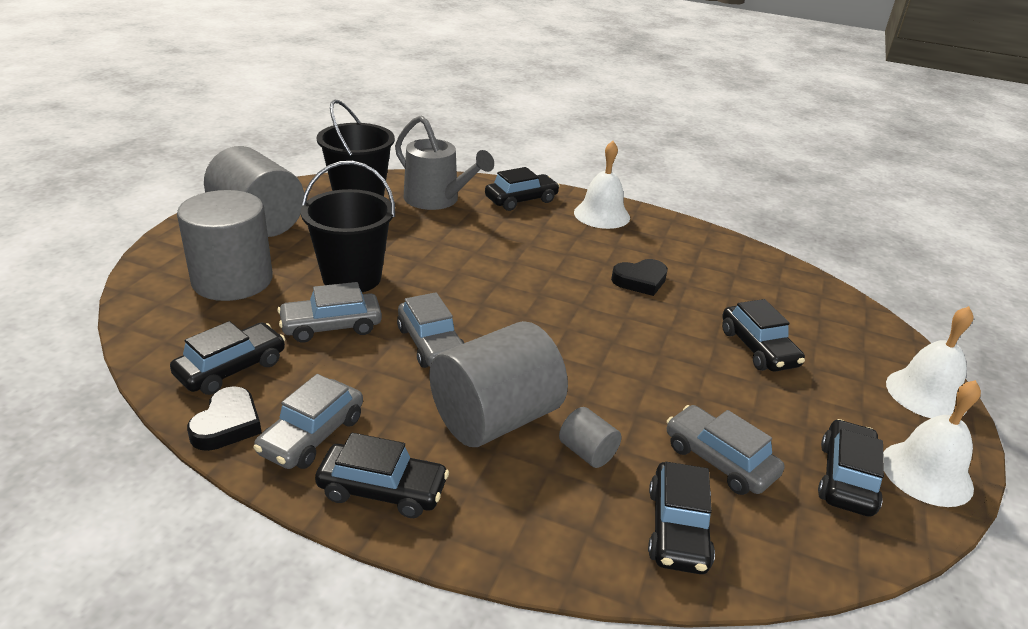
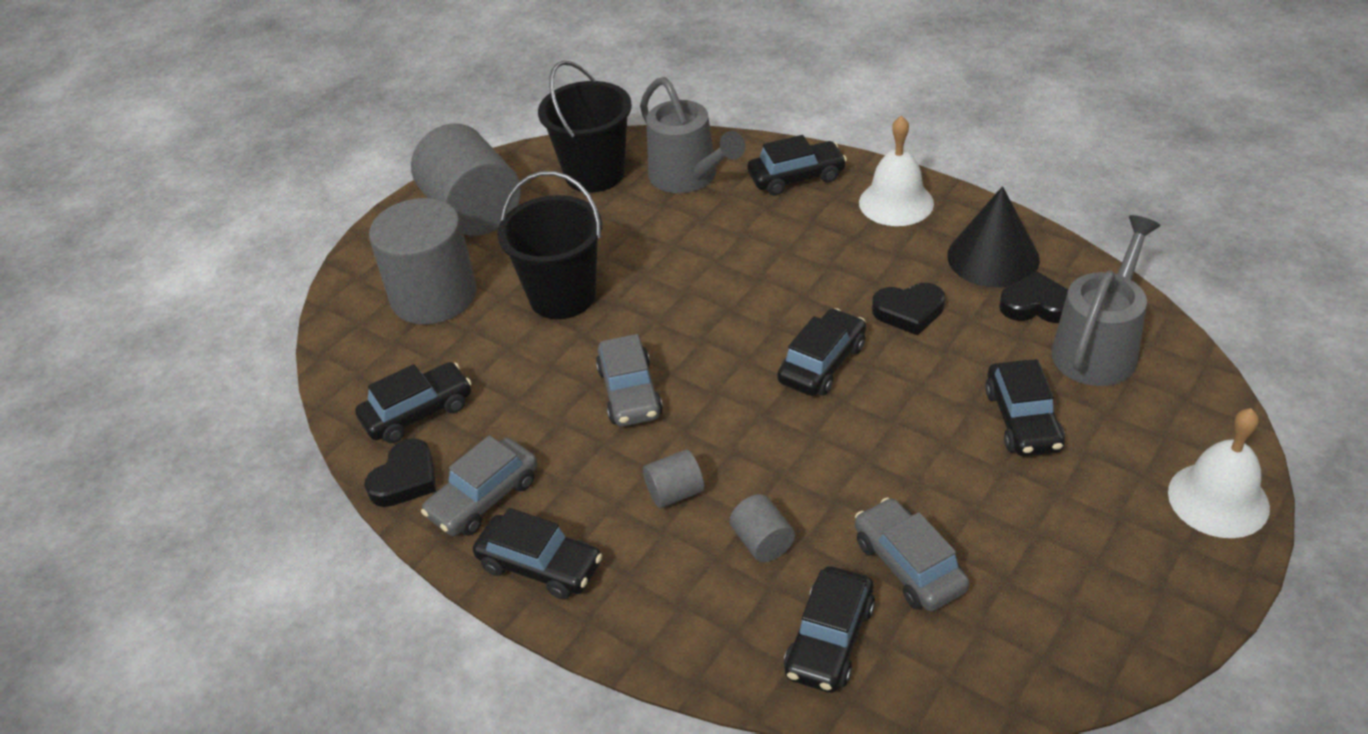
camera: 20 degrees right, 10 degrees up
(331, 326) = (527, 364): grey car -> none
(495, 418) = (675, 493): grey cylinder -> grey cylinder, size x0.44
(686, 246) = (993, 257): none -> black cone
(731, 274) = (1036, 305): none -> black heart
(788, 299) = (1098, 347): none -> grey watering can
(846, 478) = (1052, 601): black car -> black car (822, 363)
(926, 473) = (1157, 605): white bell -> none

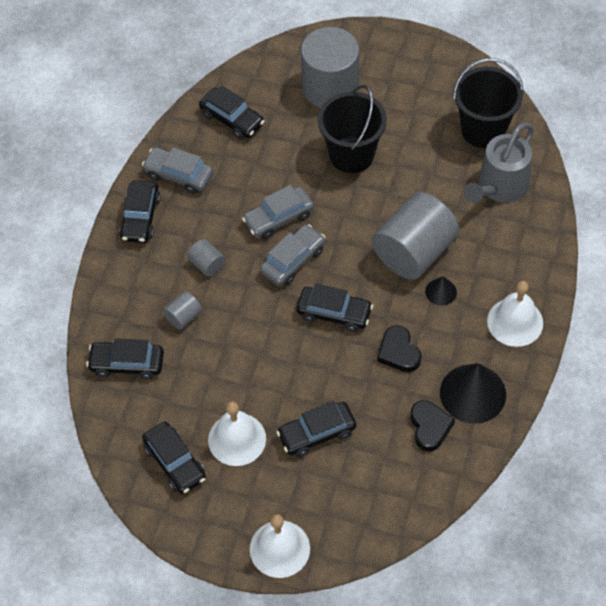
camera: 70 degrees right, 15 degrees up
(405, 479) = (182, 133): black heart -> none
(473, 211) = (418, 76): grey cylinder -> grey cylinder (414, 252)
(796, 177) = (523, 253): black car -> black car (175, 462)
(826, 255) = (441, 292): none -> black cone
(909, 565) = (186, 391): grey car -> grey car (293, 260)
(1013, 515) = (237, 439): none -> white bell
(1098, 347) = (398, 469): grey watering can -> none

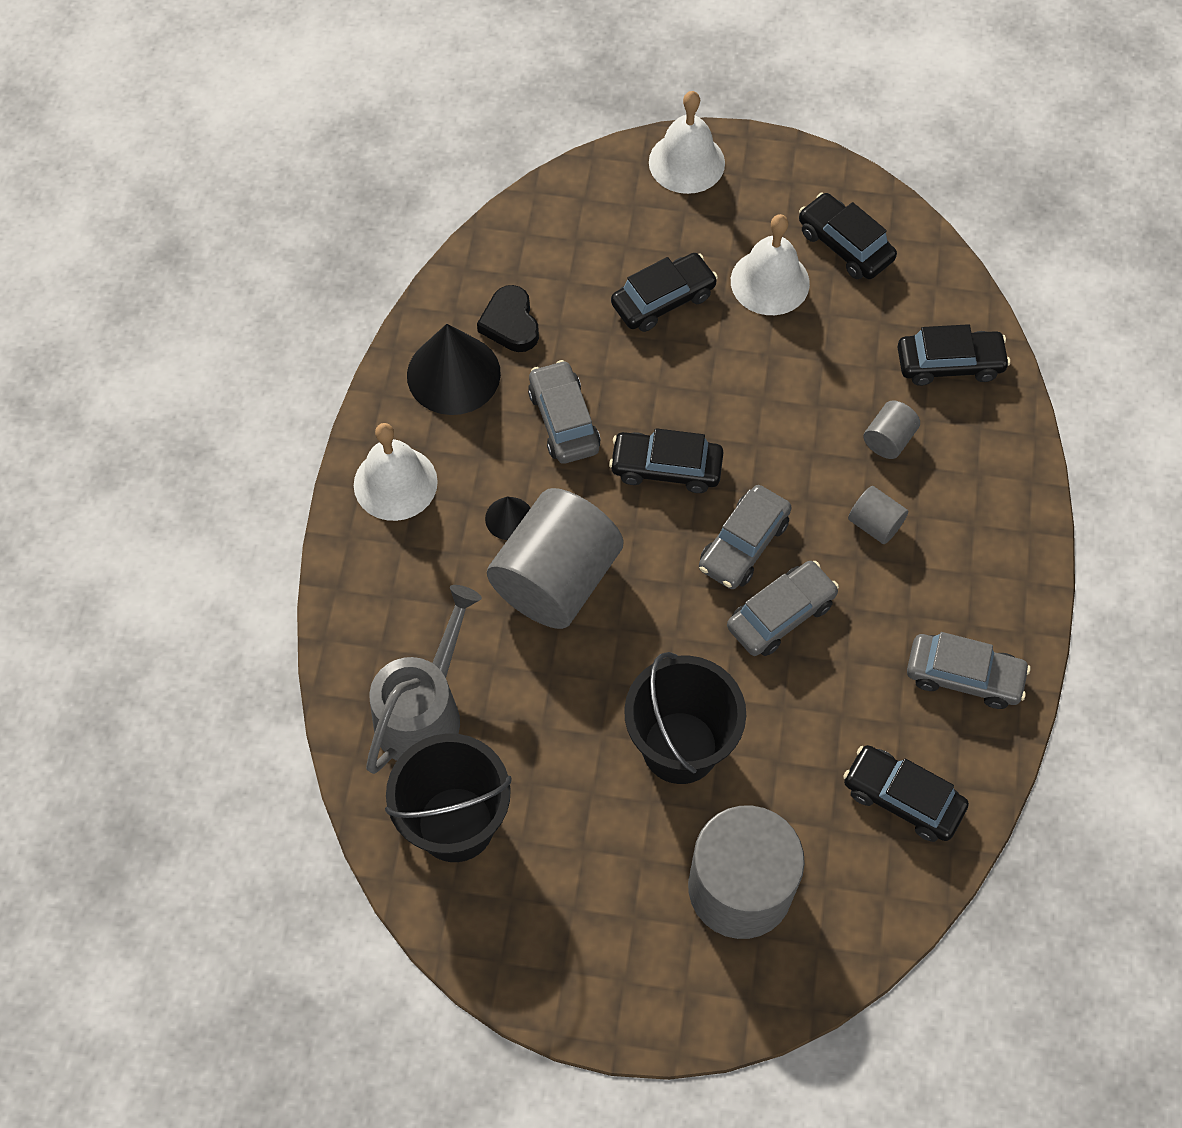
camera: 170 degrees right, 5 degrees up
(140, 217) = (1002, 592): black car -> none
(398, 352) = (563, 420): black heart -> grey car

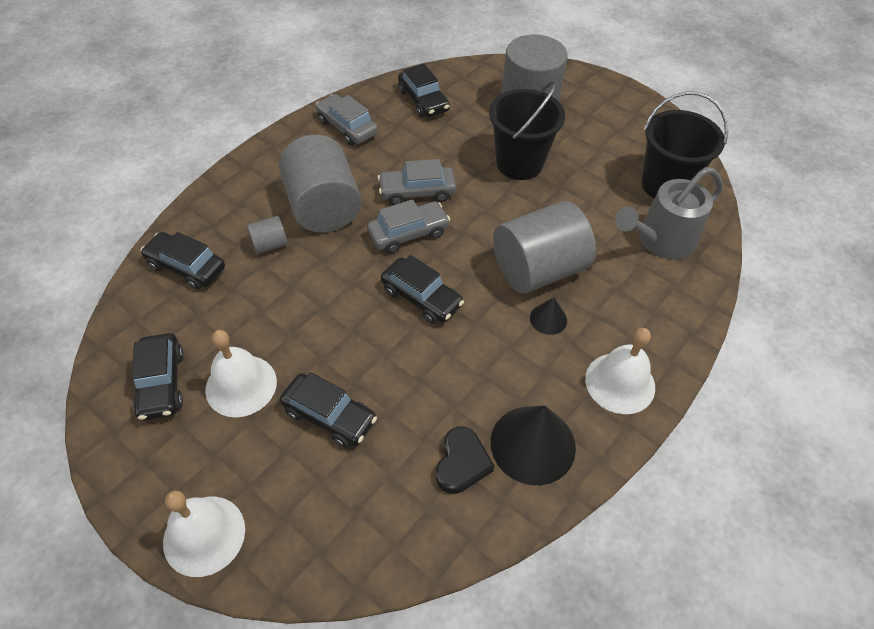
camera: 150 degrees left, 10 degrees down
(563, 420) = (469, 364): grey car -> none
(663, 300) = (329, 415): black car -> black car turned 150 degrees counterclockwise
(875, 524) = (323, 207): grey cylinder -> grey cylinder, size x2.29

